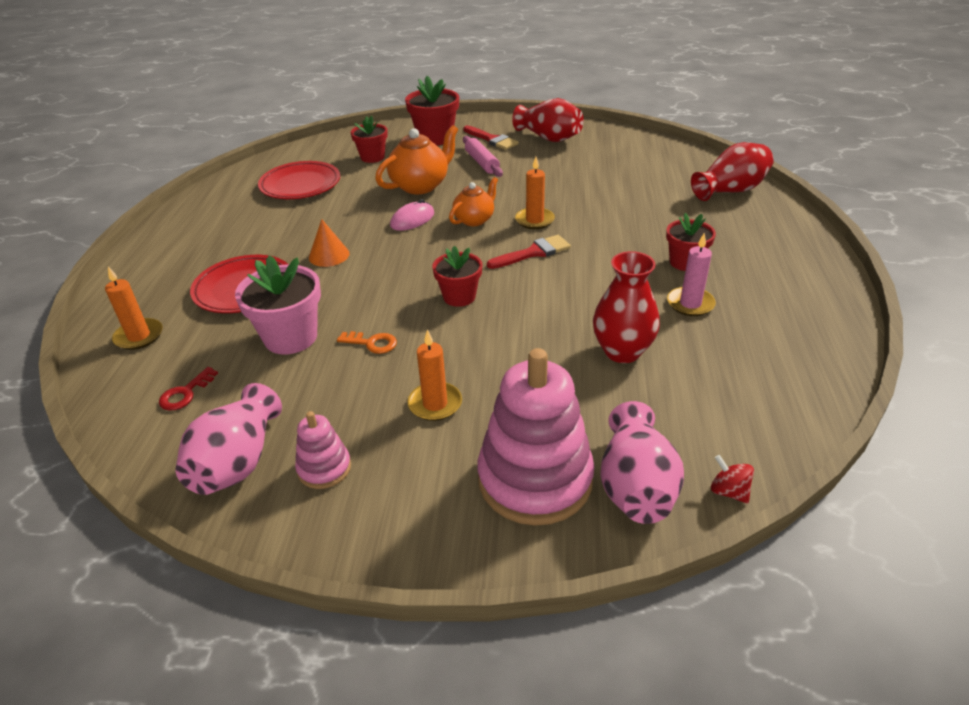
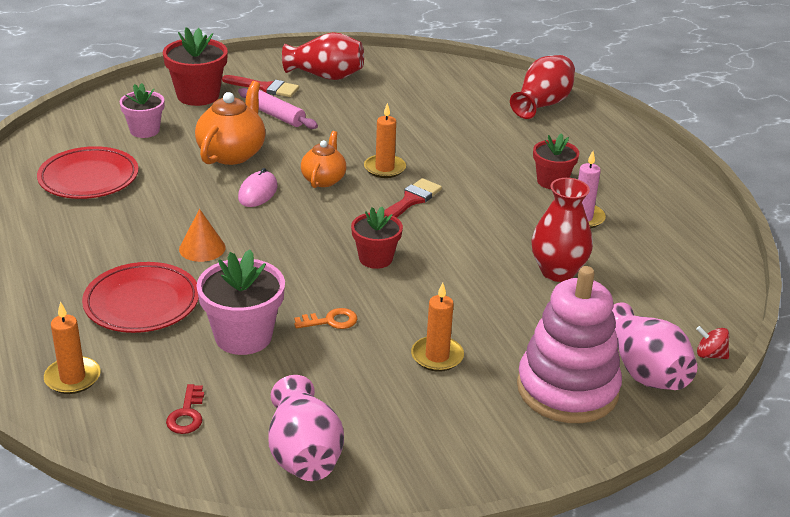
camera: 30 degrees left, 5 degrees down
(324, 468) = (388, 434): pink stacking toy -> none
(372, 157) = (145, 130): red flower pot -> pink flower pot

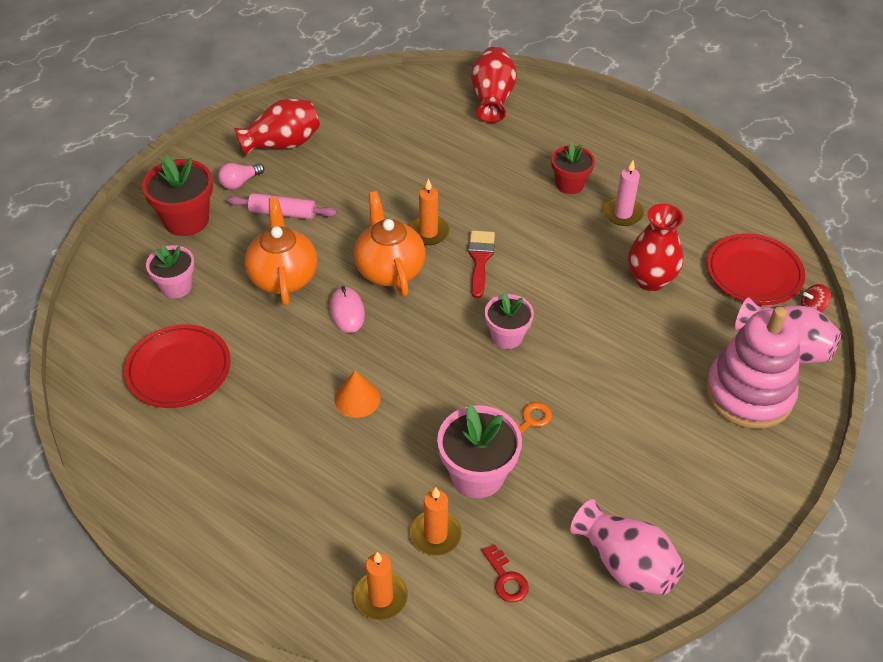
camera: 30 degrees left, 15 degrees up
(142, 303) = (362, 486): red plate -> red plate (753, 273)
(265, 87) = (240, 182): red brush -> pink light bulb
(323, 179) = (389, 269): orange teapot -> orange teapot, size x1.56
(375, 258) = (507, 336): red flower pot -> pink flower pot
(437, 356) = (636, 413): orange candle -> orange candle (435, 534)

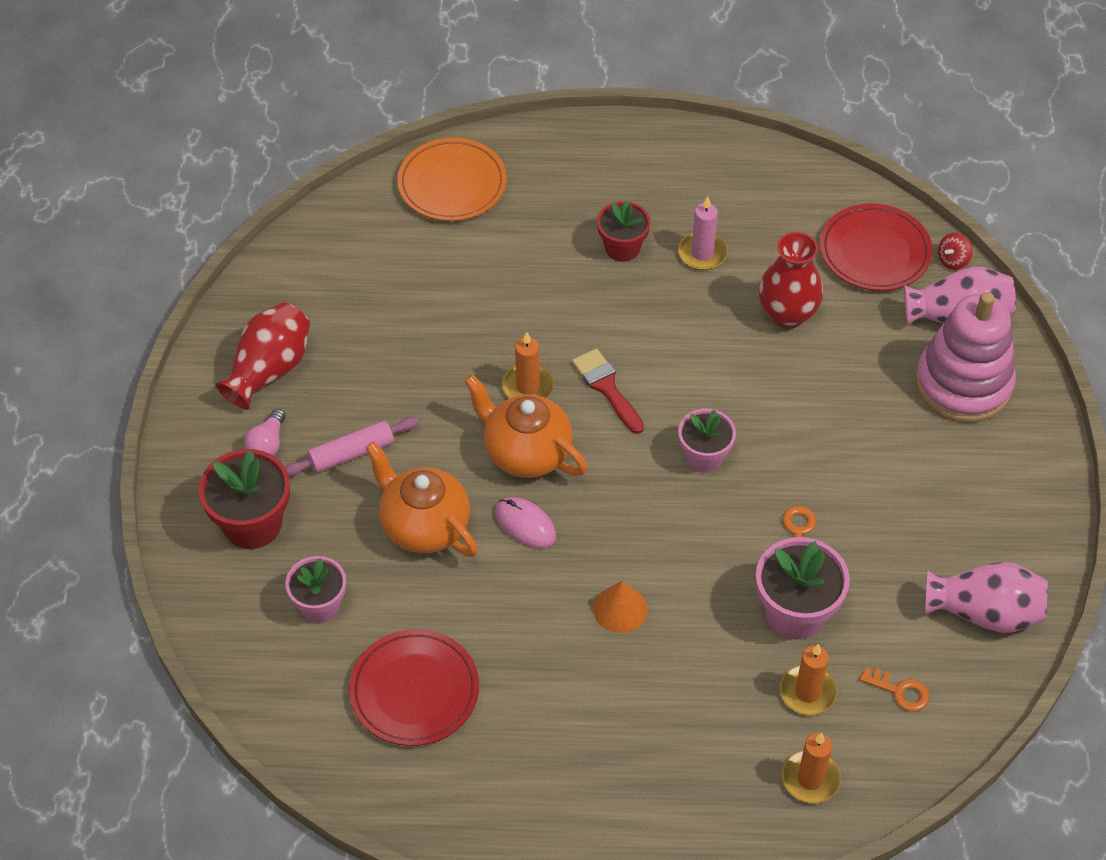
camera: 35 degrees left, 5 degrees up
(492, 99) = (452, 184): red vase -> orange plate
(506, 578) = (900, 691): red key -> orange key

